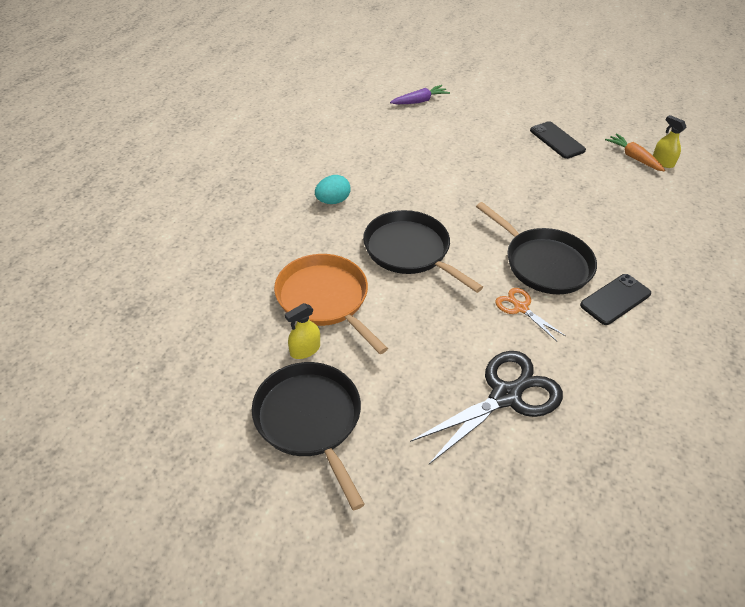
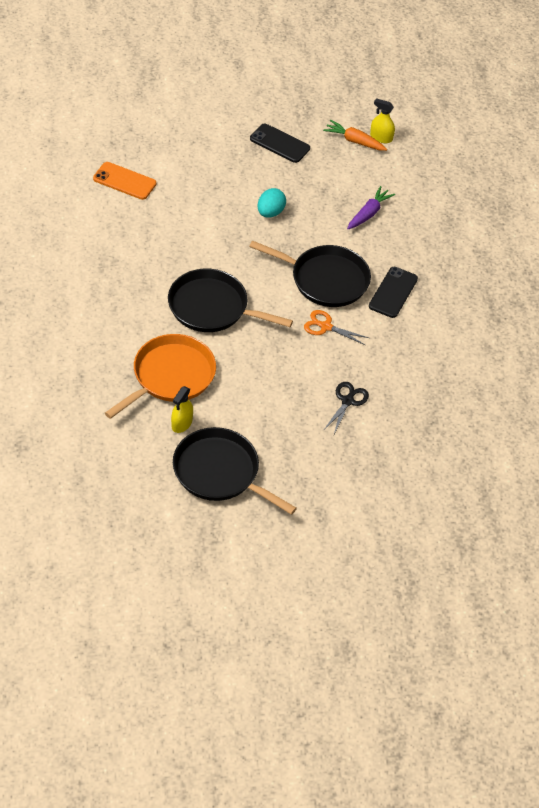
camera: 30 degrees left, 5 degrees up
(325, 299) = (170, 376): orange pan -> orange pan turned 105 degrees clockwise
(333, 201) = (116, 282): turquoise egg -> turquoise egg (270, 212)
(395, 129) = (124, 181): none -> orange phone
(420, 101) = (127, 137): purple carrot -> purple carrot (369, 213)
(506, 396) = (347, 401): black scissors -> black scissors, size x0.52

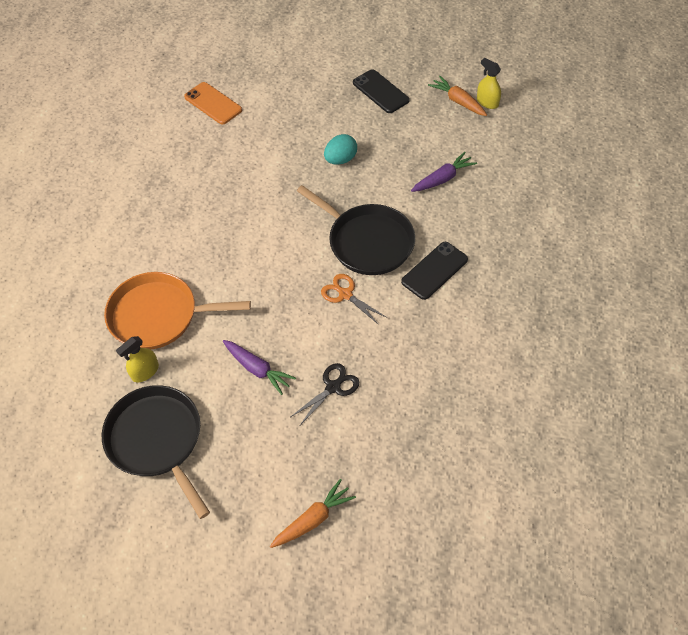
camera: 25 degrees right, 5 degrees up
(170, 376) = (159, 315): orange pan -> orange pan turned 150 degrees counterclockwise
(212, 307) = (237, 248): black pan -> none
(278, 401) = (258, 369): none -> purple carrot
(375, 499) = (313, 519): none -> orange carrot

